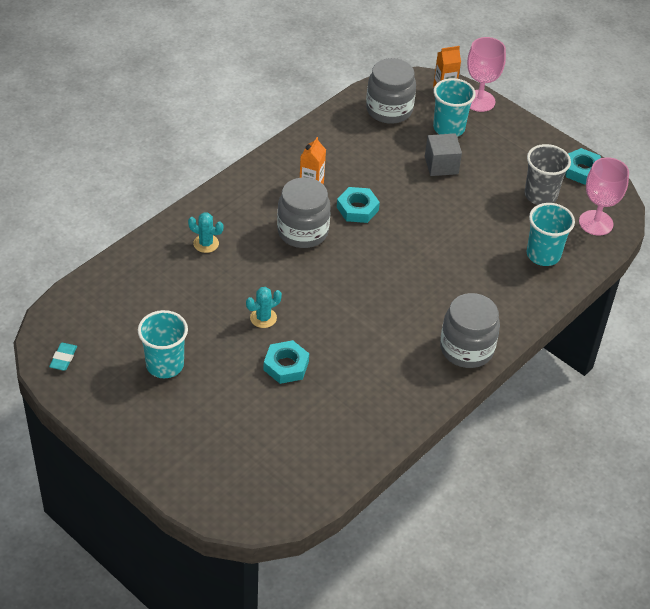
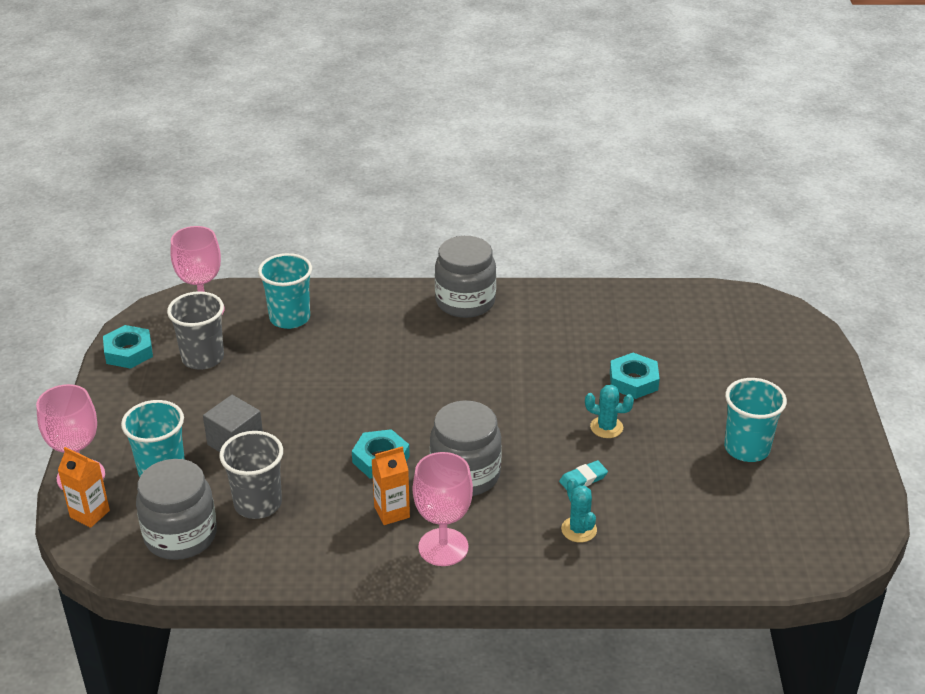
camera: 130 degrees left, 10 degrees down
(63, 358) = (847, 516): turquoise eraser -> turquoise eraser (583, 479)
(262, 187) = (443, 547): none -> pink goblet
(380, 146) = (258, 504): none -> grey cup

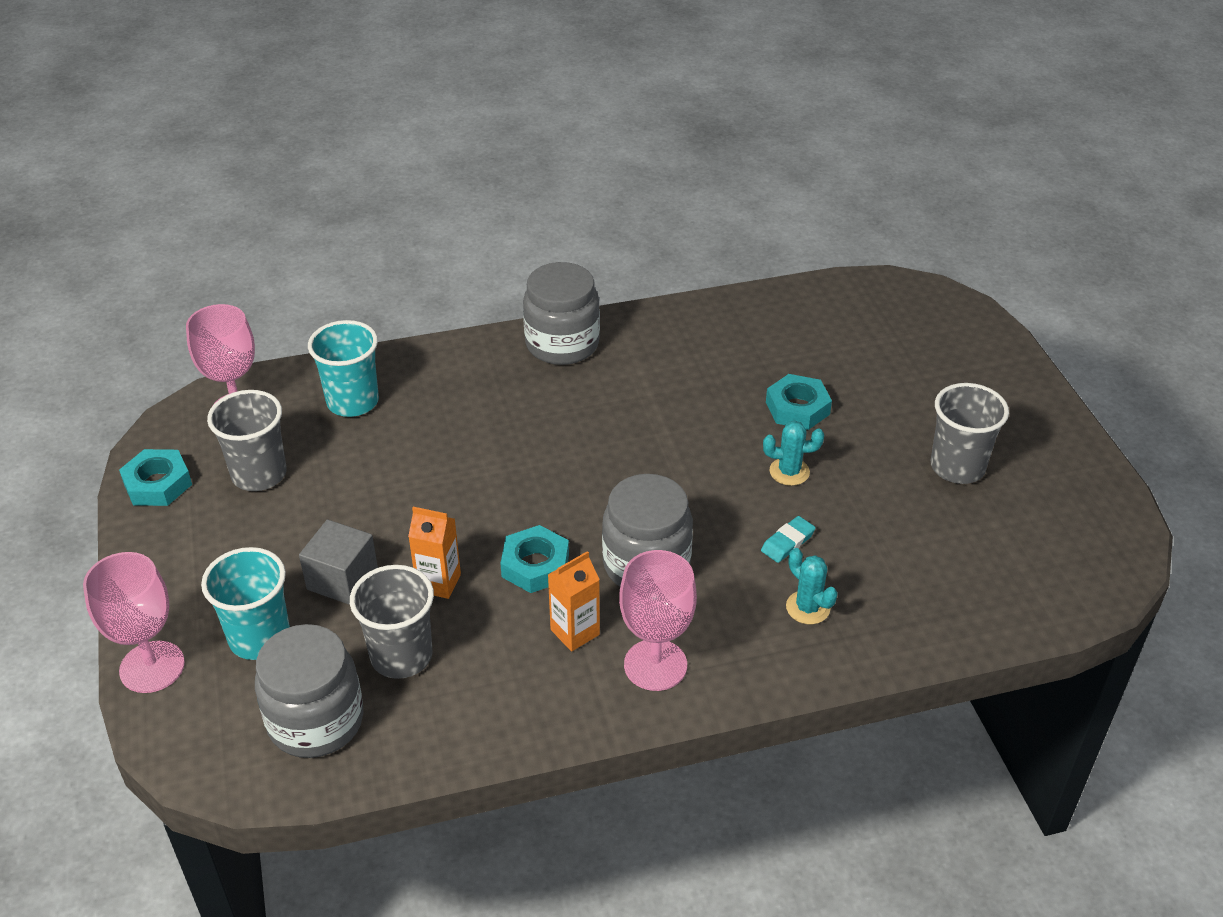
camera: 15 degrees left, 5 degrees up
(90, 514) = (182, 716): orange carton -> orange carton (438, 583)
(747, 448) = (957, 467): turquoise cup -> grey cup

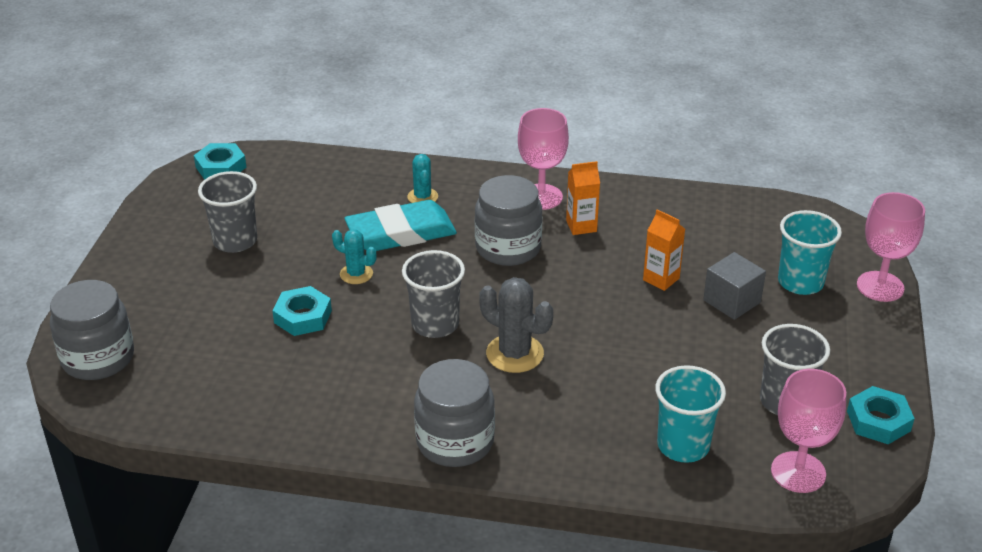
camera: 155 degrees left, 5 degrees down
(316, 721) = (769, 228): grey jar -> grey jar (98, 358)
(401, 656) = (703, 245): grey cup -> grey cup (435, 324)
(535, 565) = (586, 270): turquoise nut -> turquoise nut (221, 167)
(558, 438) = (515, 354): none -> grey cactus
(787, 542) = (401, 233): turquoise eraser -> turquoise eraser, size x2.43

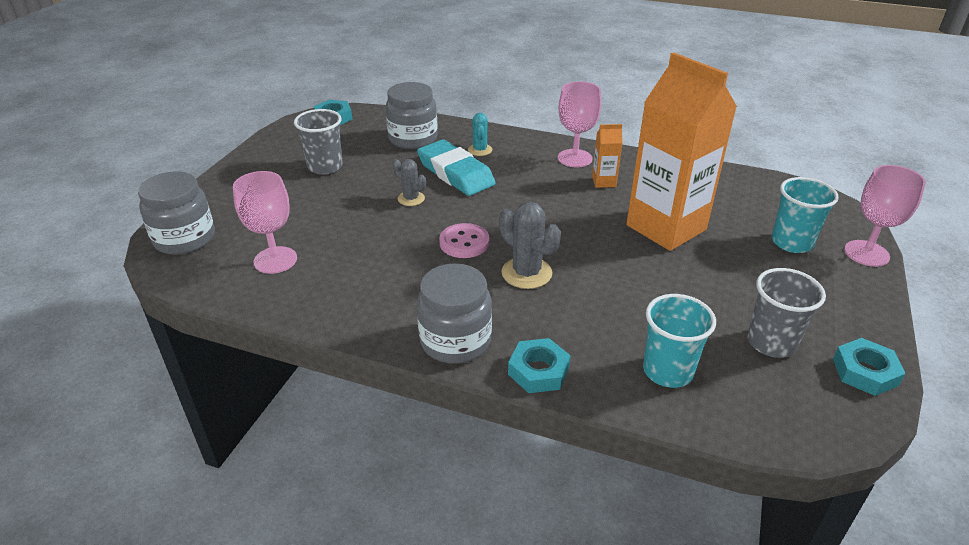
camera: 10 degrees right, 0 degrees up
(303, 316) = (357, 225): turquoise nut -> turquoise nut (538, 371)
(356, 274) = (411, 198): turquoise cactus -> grey cactus
(401, 233) = (455, 173): turquoise eraser -> turquoise eraser turned 60 degrees clockwise
(435, 324) = (464, 242): grey cup -> pink button
(508, 248) = (539, 192): grey jar -> grey jar (413, 139)
(661, 279) = (666, 227): orange carton -> orange carton, size x2.48
(732, 301) = (727, 251): grey cube -> none
(798, 472) = (781, 411): pink goblet -> pink goblet (275, 260)

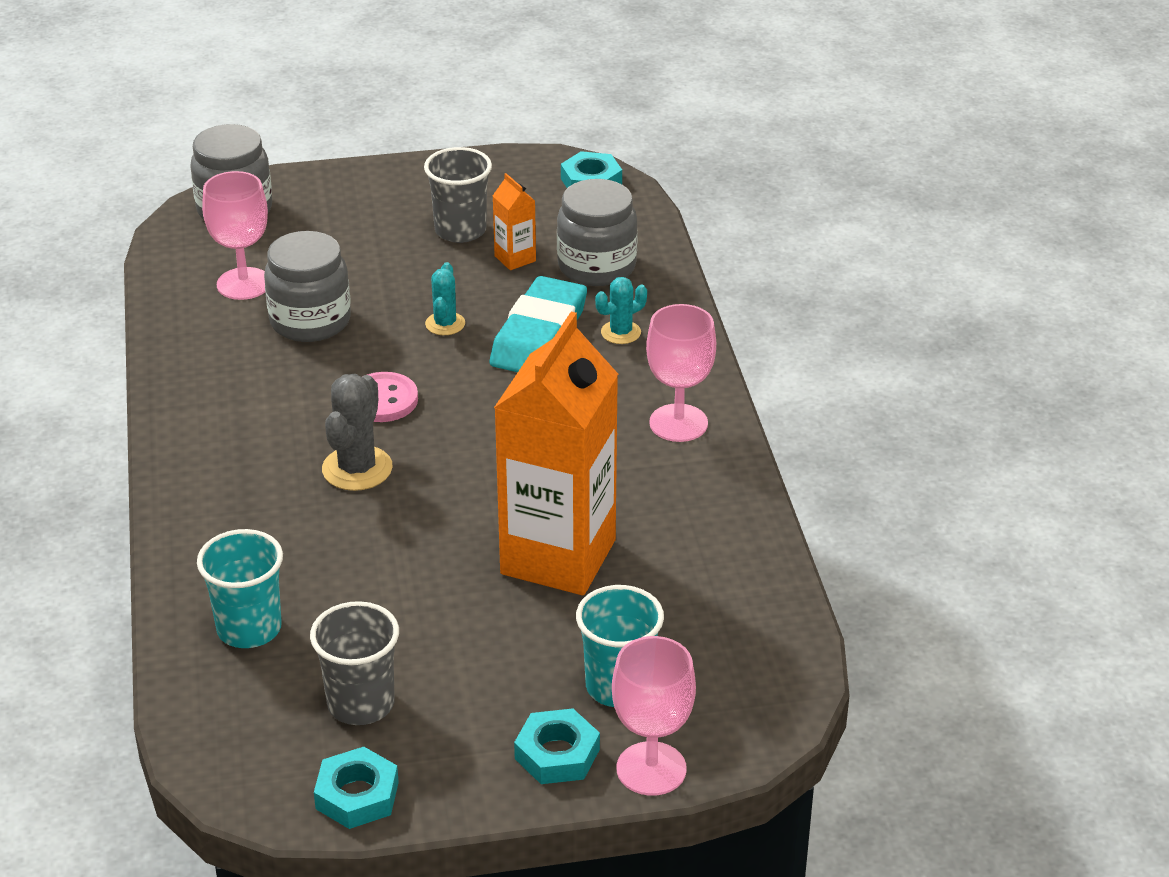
camera: 60 degrees right, 0 degrees up
(411, 198) = (445, 324): grey cactus -> turquoise cactus
(455, 341) = (196, 459): grey jar -> grey jar (310, 321)
(538, 371) = (186, 533): turquoise nut -> turquoise nut (557, 754)
(604, 182) = (634, 469): orange carton -> orange carton (515, 258)

